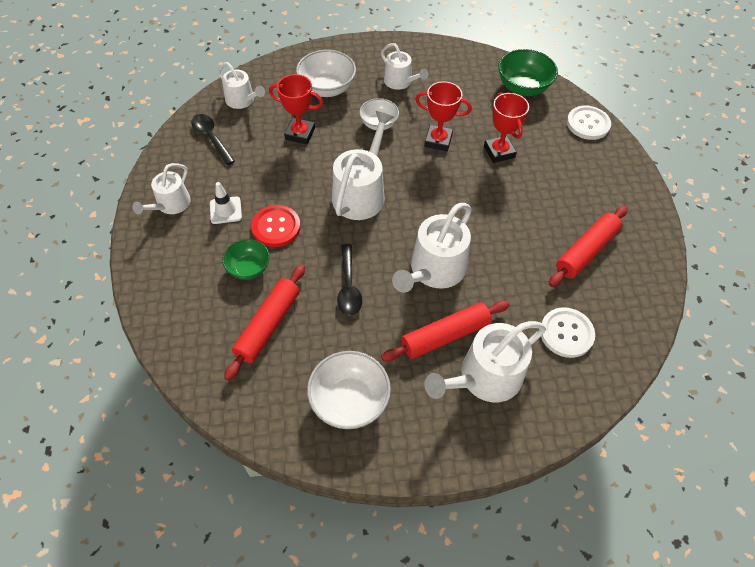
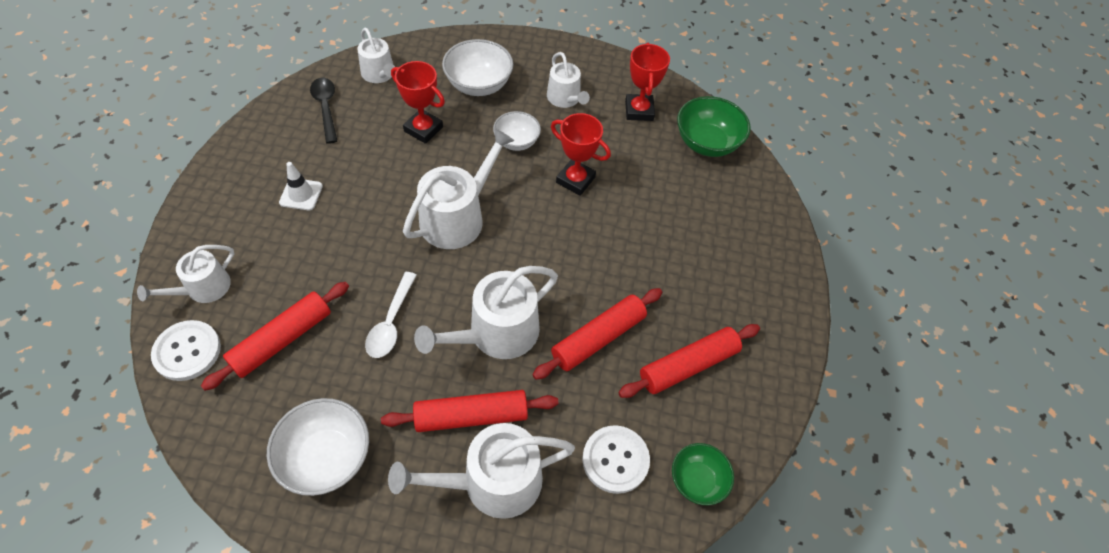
camera: 15 degrees right, 0 degrees up
(171, 204) = (247, 171): white watering can -> white watering can (203, 288)
(248, 268) = (293, 268): green bowl -> green bowl (697, 480)
(276, 227) = (345, 229): red button -> none
(348, 286) = (391, 322): black spoon -> white spoon
(499, 152) = (641, 213): red trophy -> red trophy (639, 110)
(511, 251) = (598, 338): none -> red rolling pin
(588, 124) = (765, 209): white button -> white button (187, 351)

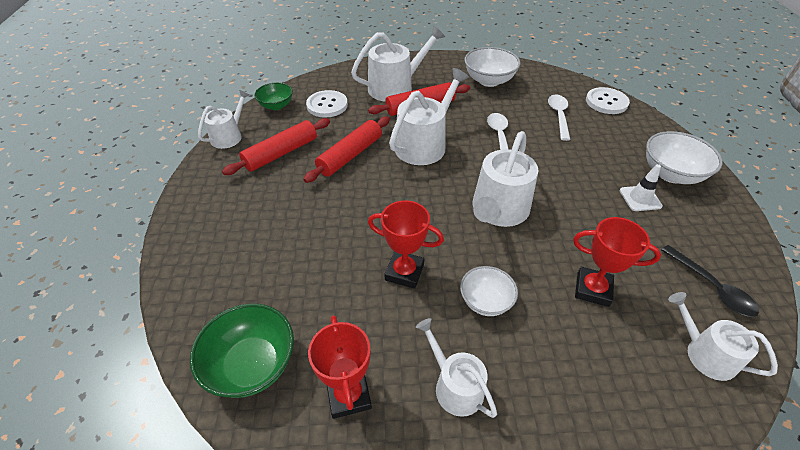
camera: 170 degrees right, 10 degrees down
(203, 288) = (635, 129): white watering can -> white watering can (229, 136)
(282, 340) = (558, 116): red rolling pin -> white spoon
(478, 85) = (577, 375): white bowl -> white bowl (671, 174)

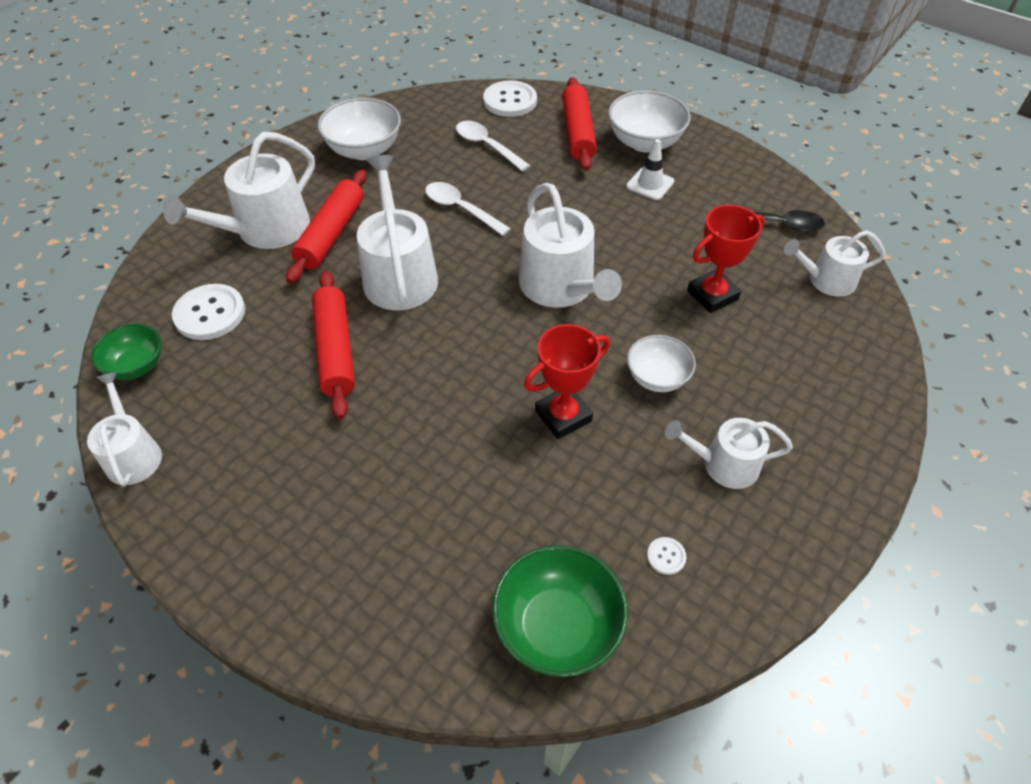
camera: 50 degrees left, 5 degrees up
(281, 153) = (245, 415): red rolling pin -> red rolling pin (578, 132)
(348, 395) = (666, 556): red trophy -> white button
(395, 87) = (265, 230): white watering can -> white watering can turned 150 degrees counterclockwise

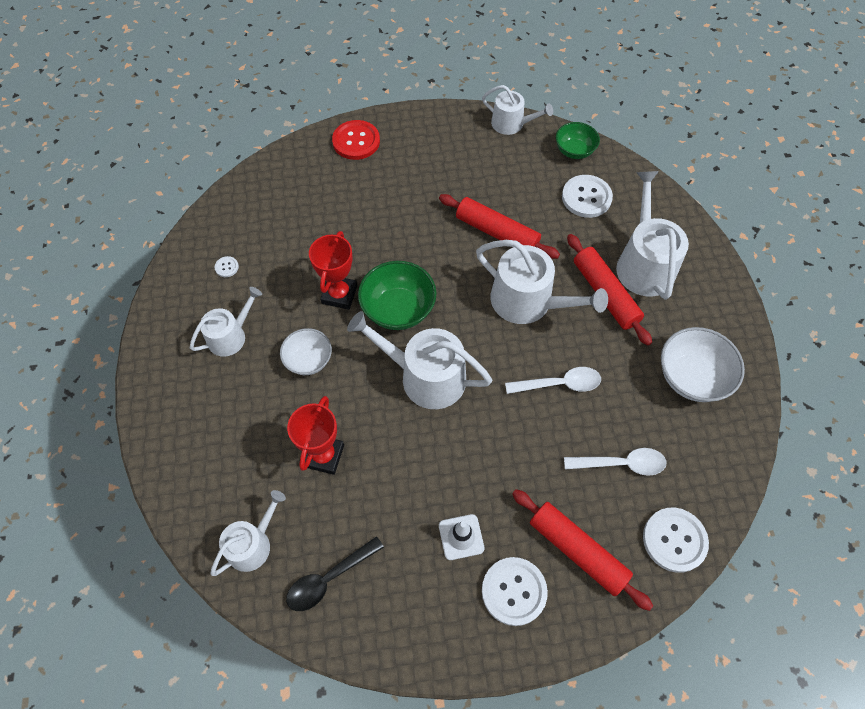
camera: 135 degrees right, 10 degrees up
(322, 607) = (356, 141): none -> red button
(557, 627) = (252, 205): green bowl -> green bowl (398, 309)
(644, 142) = (514, 591): white bowl -> white button

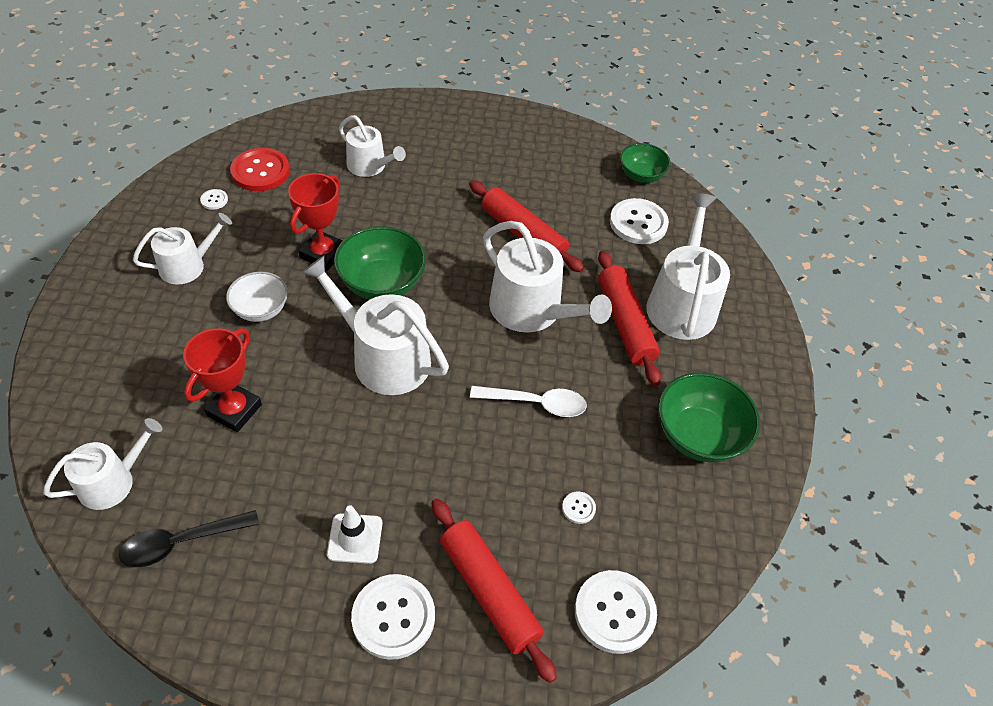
camera: 10 degrees right, 10 degrees down
(356, 141) = (404, 115): red button -> red button (260, 171)
(511, 124) = (580, 135): white watering can -> white watering can (370, 166)
(621, 464) = (578, 508): white spoon -> white button
(691, 377) = (698, 435): white bowl -> green bowl

